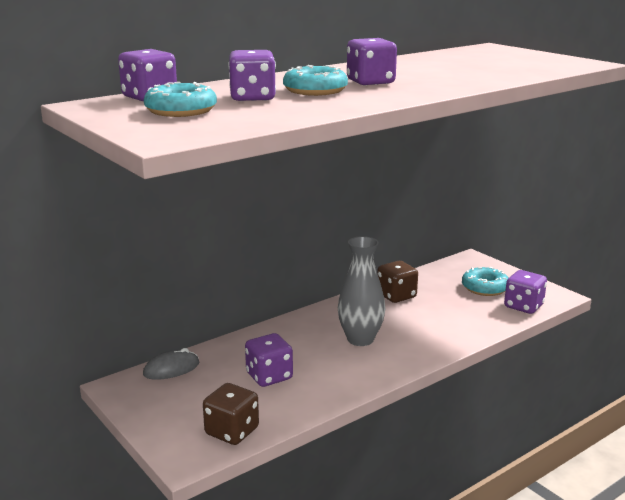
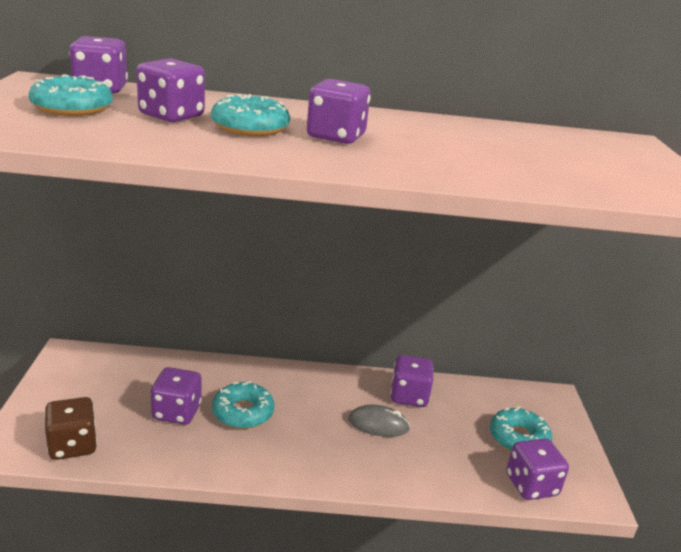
camera: 35 degrees right, 5 degrees up
(171, 369) = (122, 360): grey mouse -> grey mouse (378, 424)
(313, 354) = (243, 412): none -> turquoise donut
(360, 339) = (305, 422): grey vase -> none
(396, 296) = (409, 396): brown dice -> purple dice

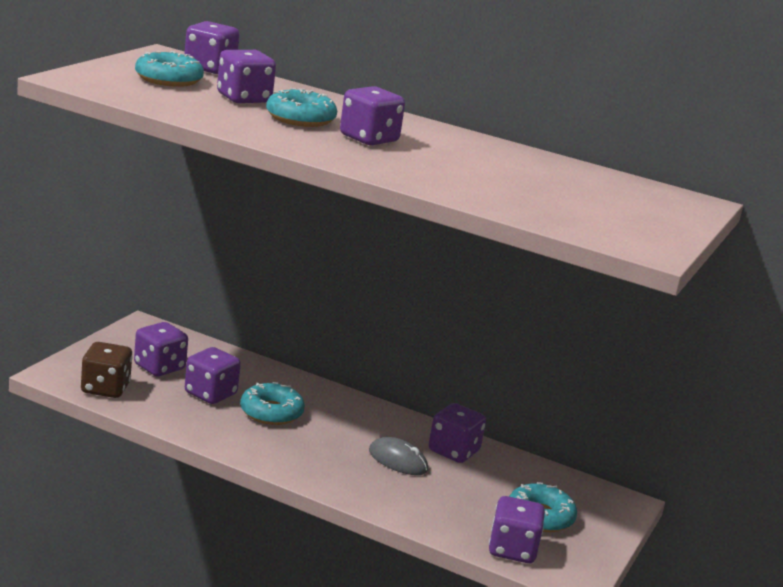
camera: 25 degrees right, 5 degrees down
(110, 398) = (159, 367): none -> purple dice

